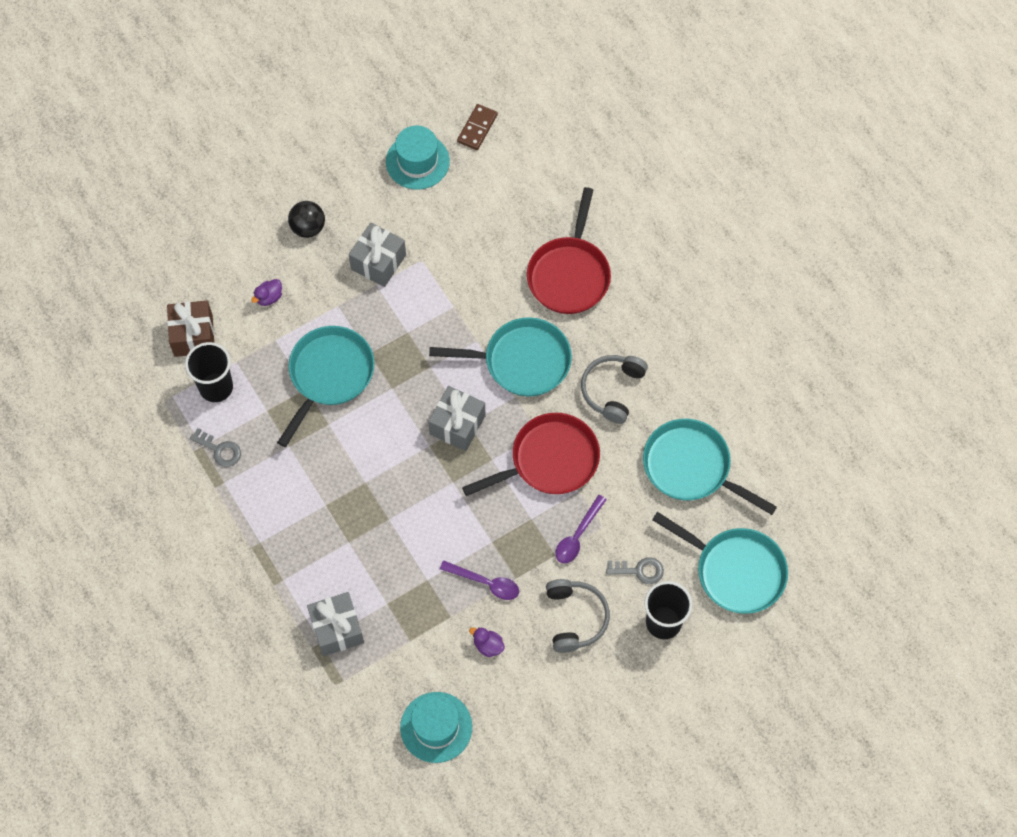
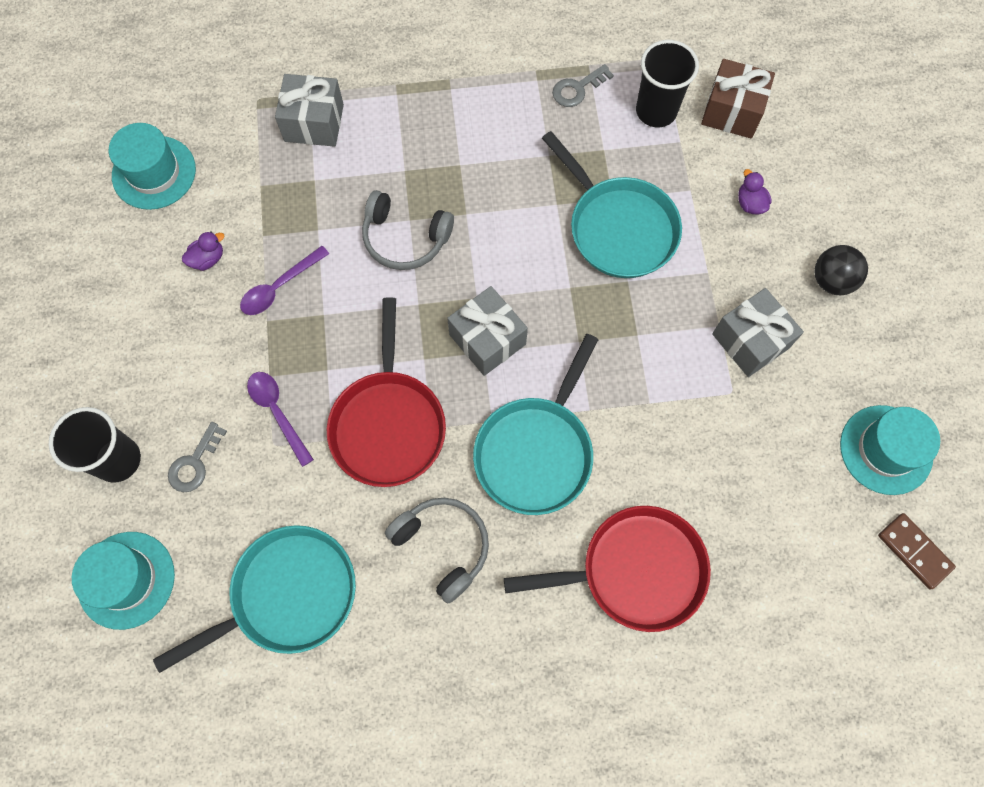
camera: 115 degrees right, 5 degrees up
(569, 274) = (635, 571): red pan -> red pan turned 135 degrees clockwise
(575, 618) = (183, 364): grey headphones -> grey headphones (405, 238)
(735, 571) = (126, 580): turquoise pan -> turquoise hat

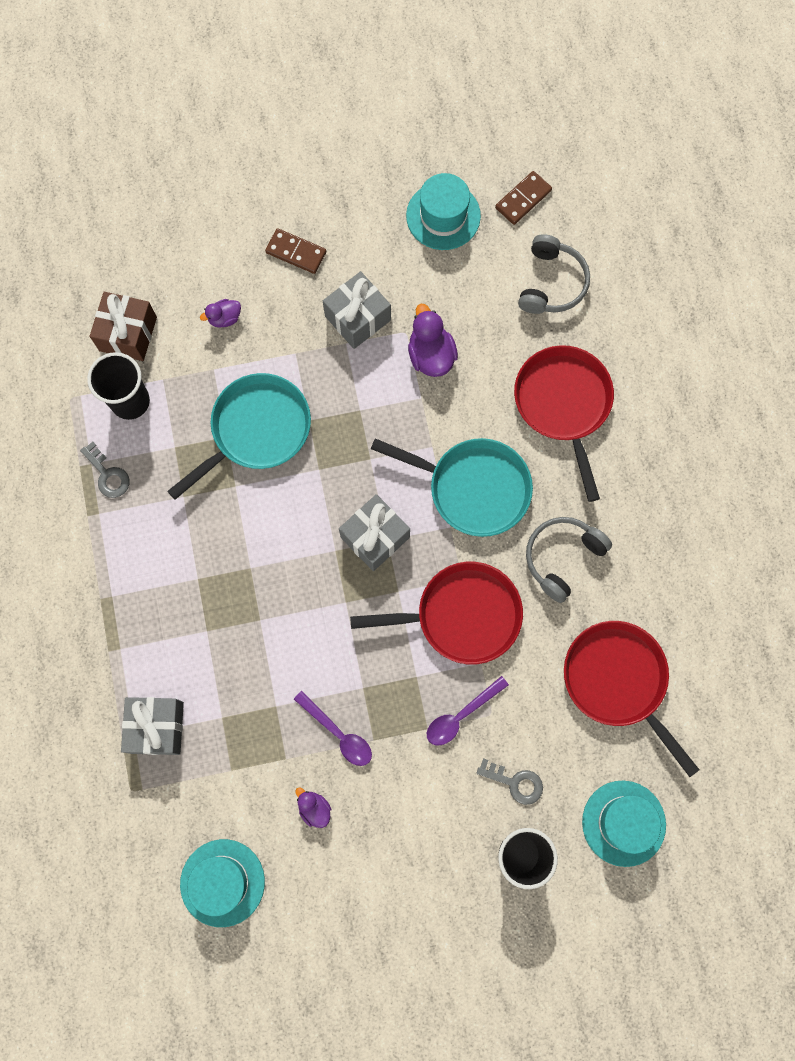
camera: 95 degrees left, 5 degrees up
(287, 595) = (618, 681): turquoise pan -> red pan
(405, 238) = (280, 622): grey headphones -> grey headphones (552, 283)
(703, 418) = (431, 355): none -> purple duck
(832, 280) = (296, 252): black ball -> brown domino

